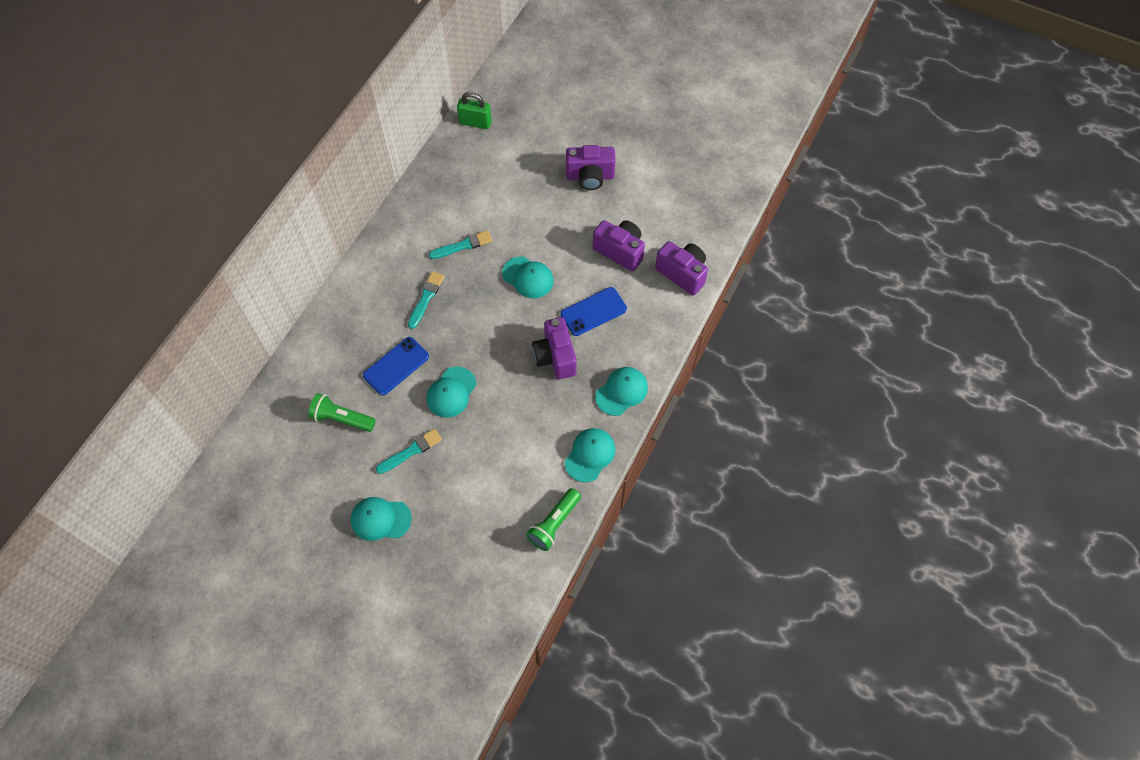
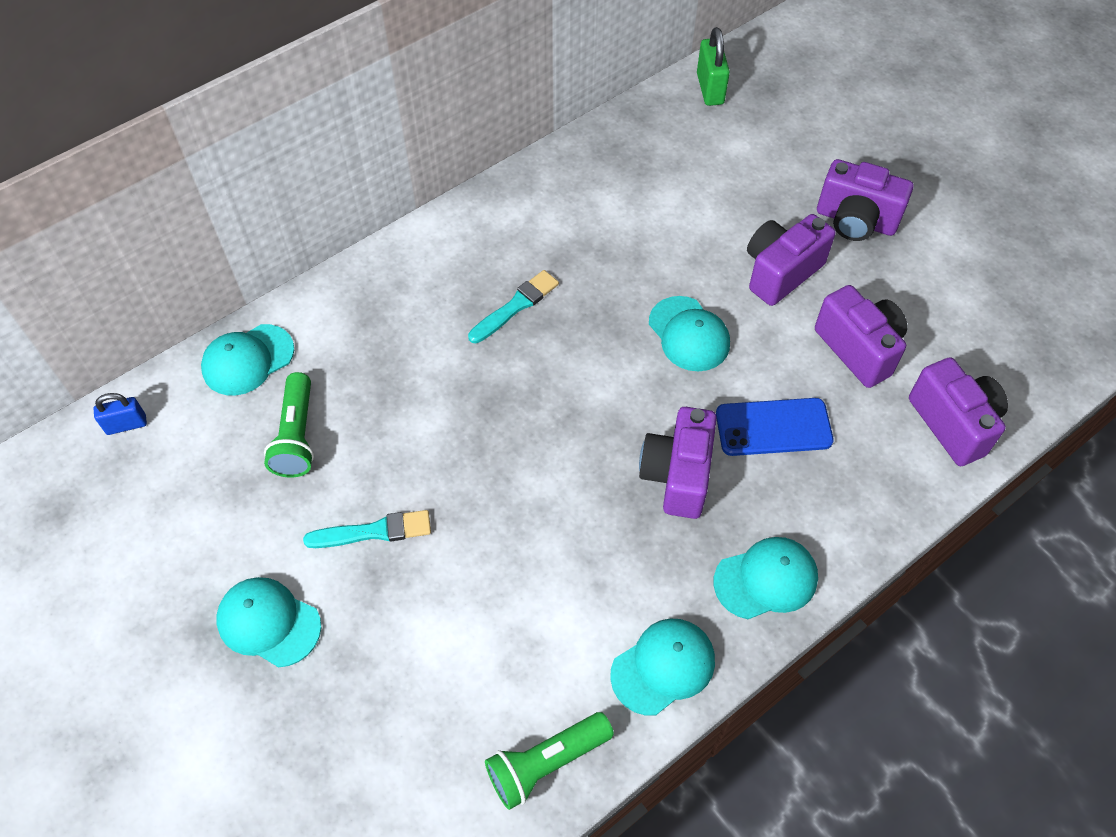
camera: 25 degrees right, 5 degrees down
(240, 452) = (126, 425): none -> blue padlock
(341, 418) = (297, 436): green flashlight -> green flashlight turned 135 degrees counterclockwise
(396, 366) = (419, 389): blue phone -> none
(451, 392) = (483, 464): turquoise cap -> turquoise cap (247, 360)
(463, 245) = (609, 251): turquoise brush -> none
(475, 123) = (710, 89): green padlock -> green padlock turned 45 degrees clockwise
(562, 223) = (780, 272): none -> purple camera

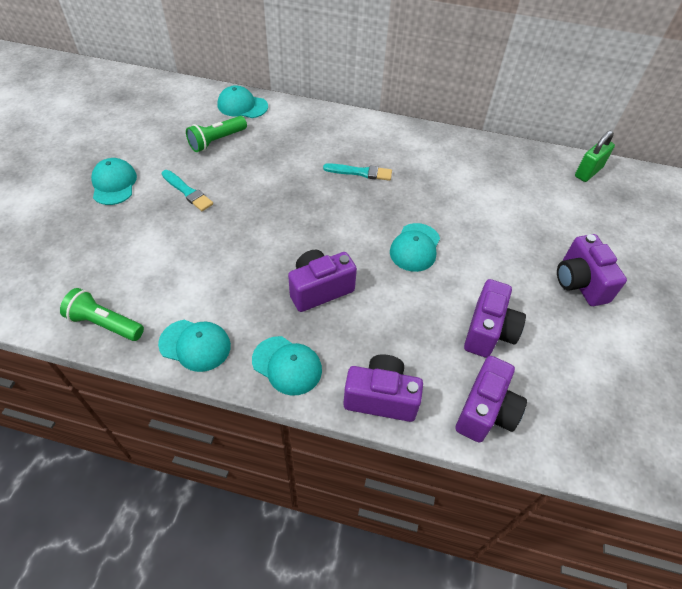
camera: 50 degrees right, 5 degrees down
(126, 425) = (178, 91): blue padlock -> none
(773, 427) = (391, 317): blue phone -> none
(780, 272) = (501, 266): purple camera -> purple camera (381, 397)

